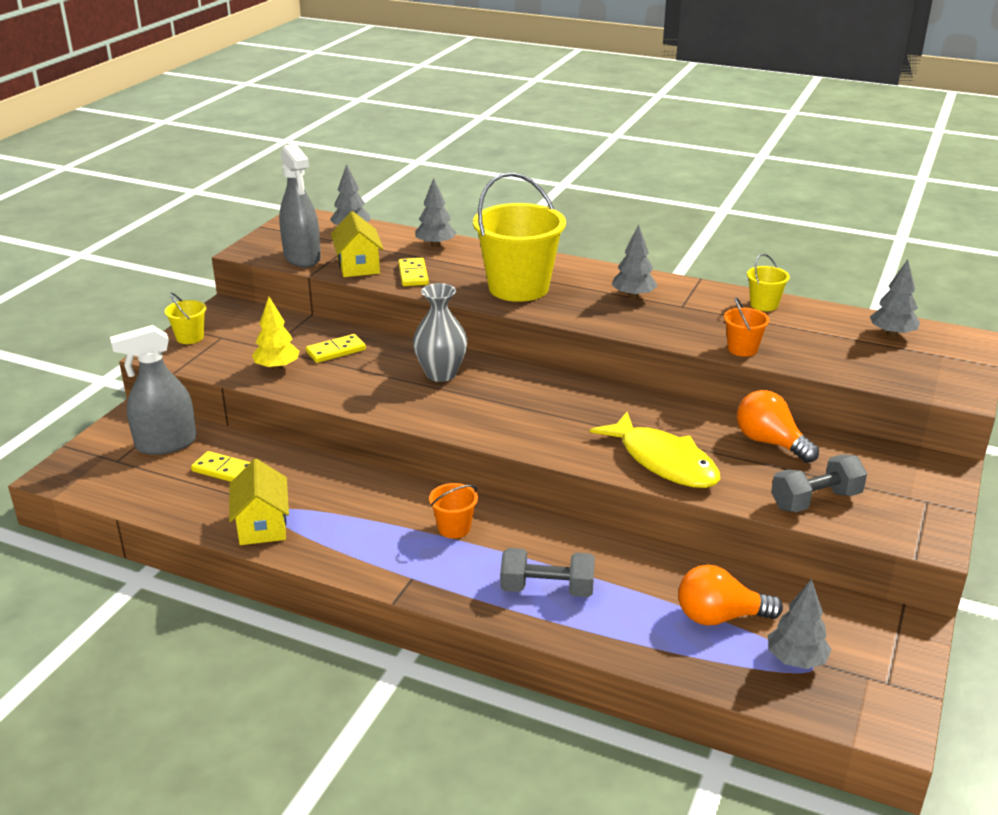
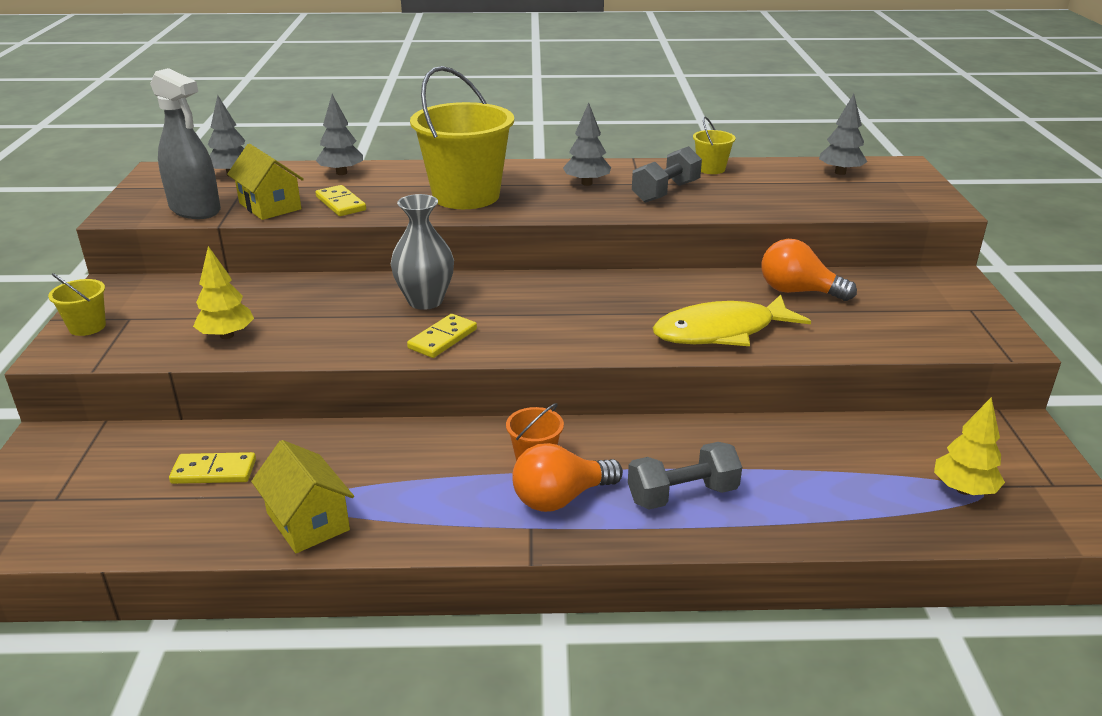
camera: 25 degrees left, 0 degrees up
(166, 444) = (113, 461): grey spray bottle -> none
(336, 351) = (286, 303): yellow domino -> yellow domino (443, 339)
(663, 461) = (721, 332): yellow fish -> yellow fish turned 135 degrees clockwise
(719, 617) = (864, 470): orange light bulb -> orange light bulb (560, 498)
(742, 349) = (730, 208): orange bucket -> none
(796, 660) = (963, 489): grey tree -> yellow tree
(815, 500) = (884, 332): grey dumbbell -> grey dumbbell (665, 192)

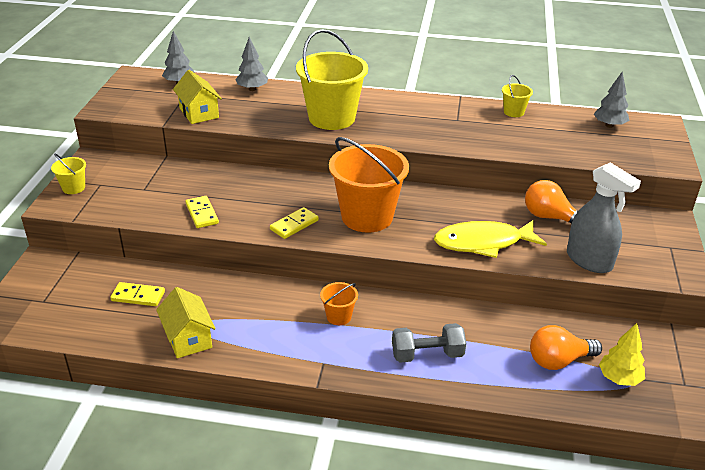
camera: 10 degrees right, 5 degrees up
(195, 210) = (150, 111): grey spray bottle -> grey spray bottle (589, 261)
(227, 335) = (158, 205): yellow tree -> none
(341, 203) = (246, 116): yellow domino -> yellow domino (202, 214)
(425, 301) = (290, 194): grey vase -> none
(546, 317) = (367, 217): none -> orange bucket
(560, 498) = (348, 345): orange light bulb -> orange light bulb (558, 361)
(586, 183) = (419, 116): grey tree -> none
(665, 192) = (473, 130): grey dumbbell -> none

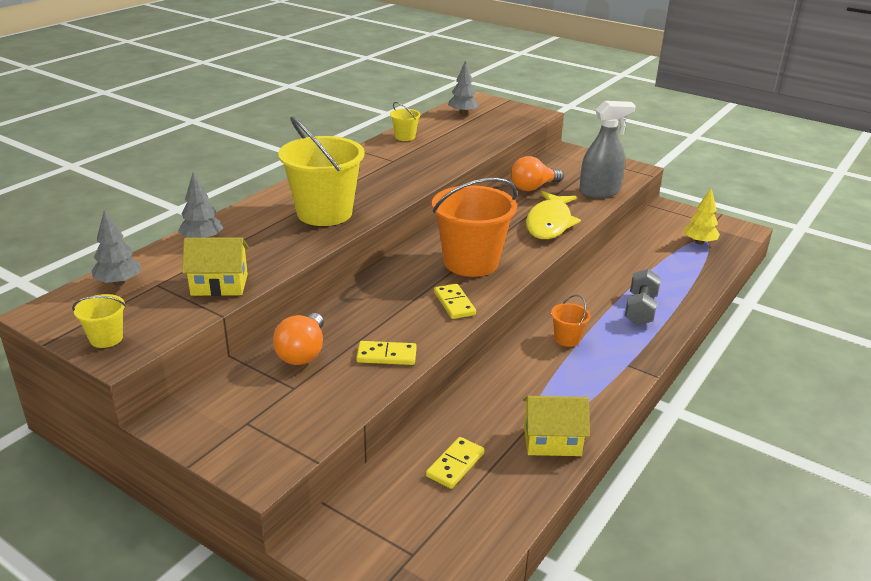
camera: 65 degrees left, 5 degrees down
(73, 188) = (233, 448): yellow bucket -> yellow bucket (106, 338)
(558, 361) = (671, 257): orange light bulb -> orange light bulb (303, 353)

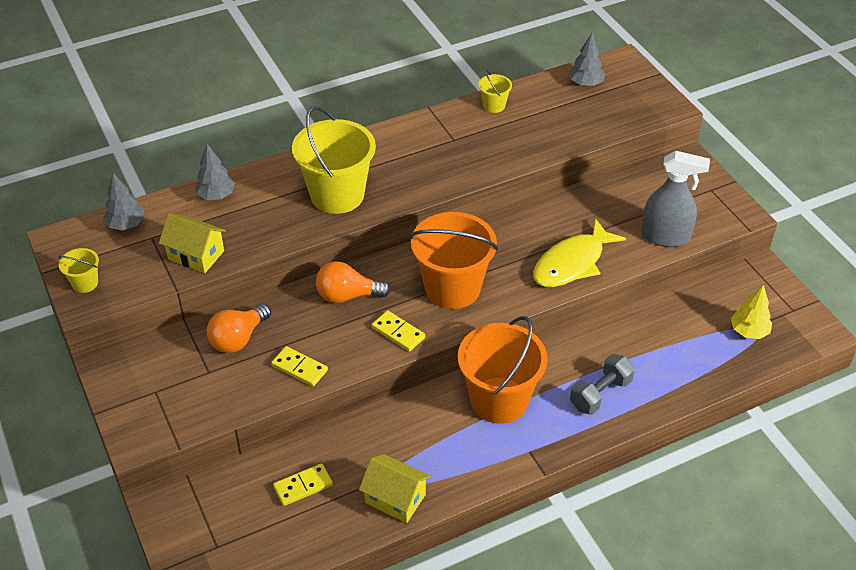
camera: 30 degrees right, 15 degrees up
(454, 303) = (398, 332): yellow domino -> yellow domino turned 60 degrees counterclockwise
(533, 187) = (599, 206): orange light bulb -> orange light bulb (347, 296)
(567, 339) = (499, 400): orange bucket -> orange bucket, size x2.24

